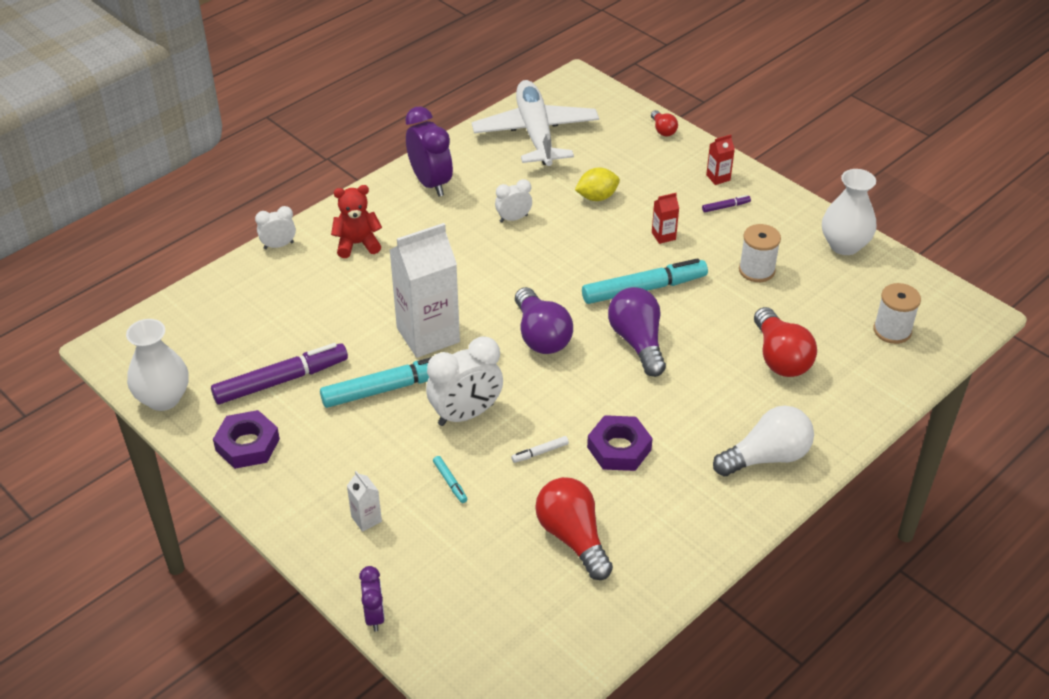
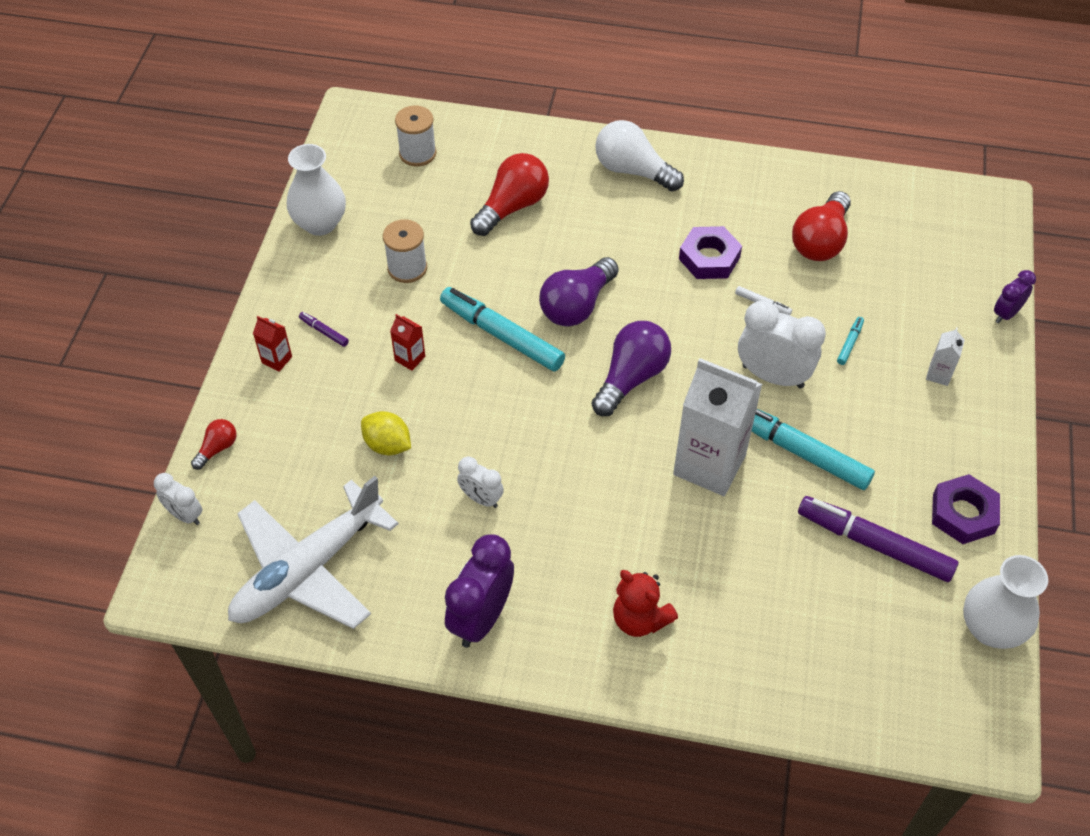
camera: 125 degrees left, 10 degrees up
(278, 245) = (708, 698): white clock -> white clock (185, 515)

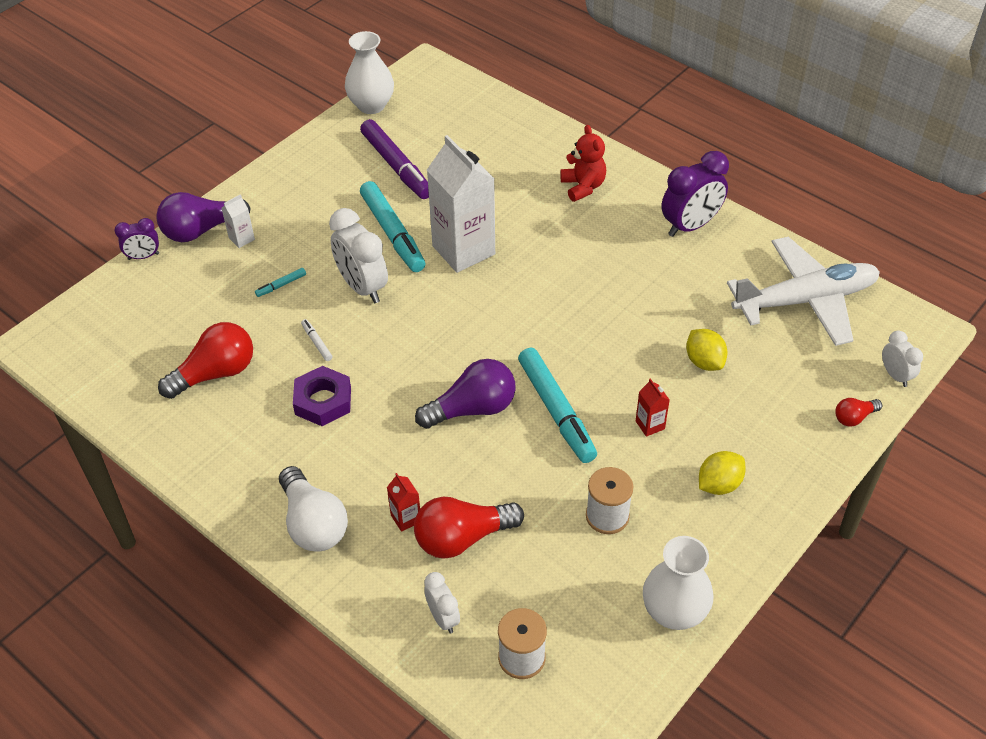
camera: 150 degrees left, 5 degrees down
(277, 360) = (774, 476): red carton -> red carton (406, 518)
(324, 332) = (719, 484): purple marker -> yellow lemon
(481, 498) = (649, 295): white clock -> white clock (443, 618)
(631, 378) = (473, 331): purple light bulb -> purple light bulb (201, 230)
(963, 513) = (322, 159): purple nut -> none

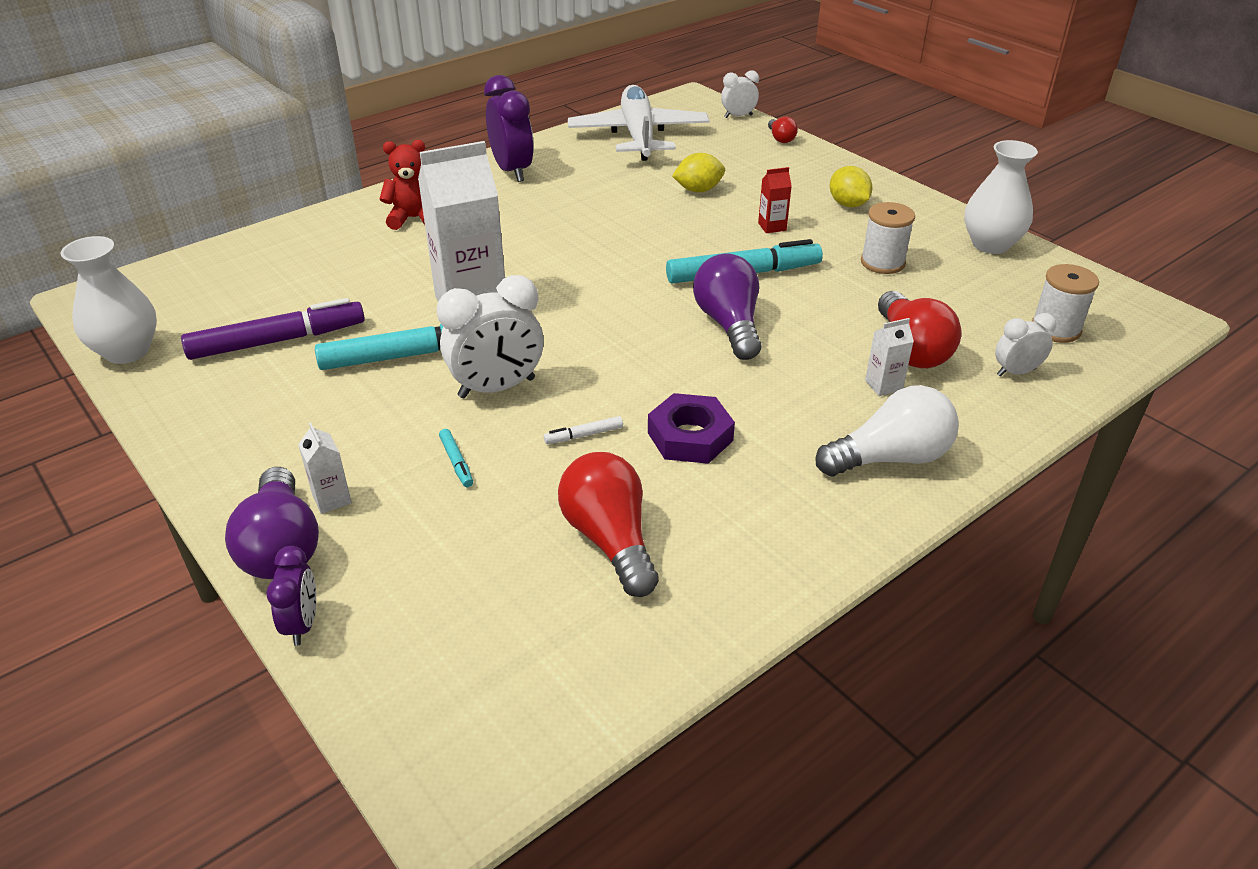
camera: 80 degrees left, 10 degrees down
(406, 518) = (883, 385): red carton -> white carton

